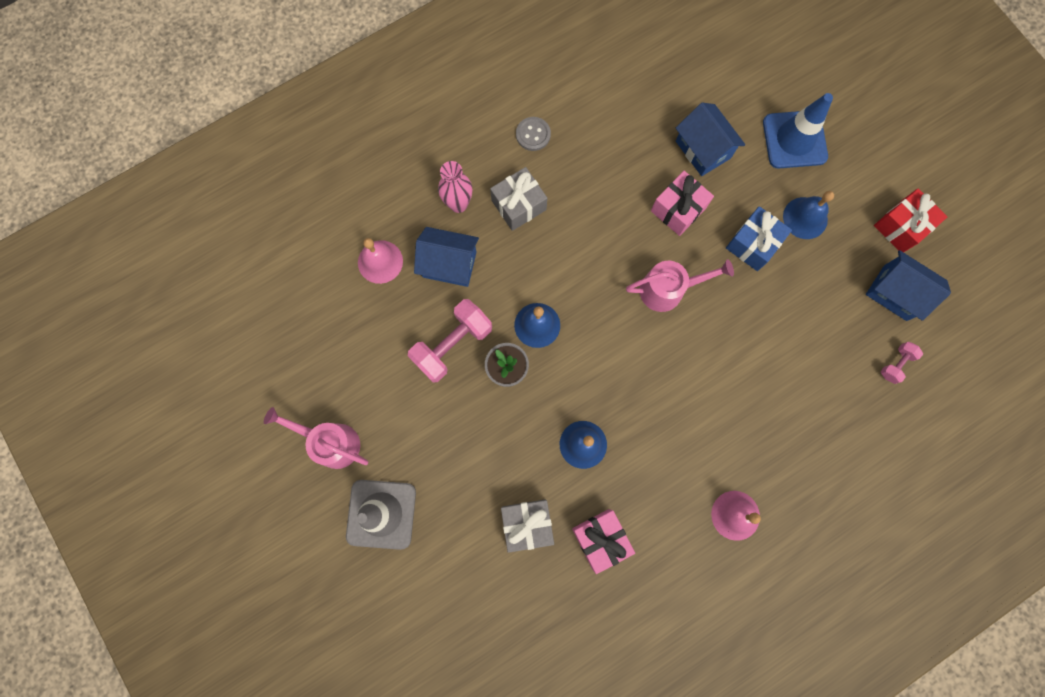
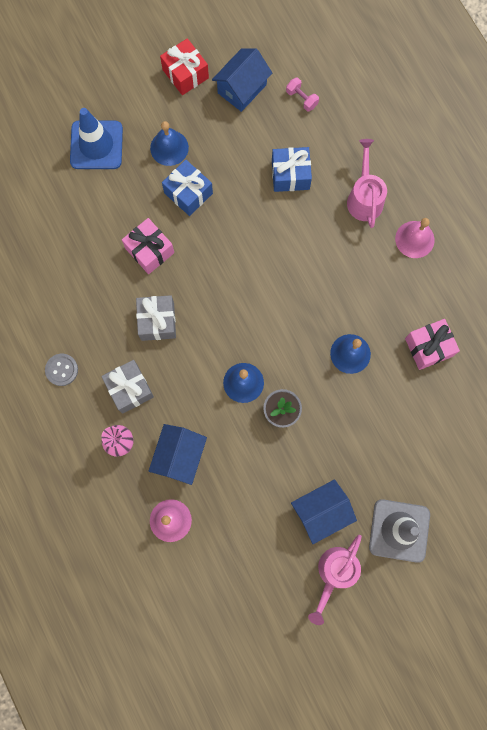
camera: 85 degrees left, 0 degrees up
(452, 345) = (255, 458): pink dumbbell -> none
(527, 524) = (413, 406): grey gift -> grey gift (157, 321)
(668, 289) = (222, 268): pink watering can -> pink watering can (364, 197)
(703, 149) = (96, 222): blue house -> blue house (321, 512)
(794, 358) = (290, 175): none -> blue gift

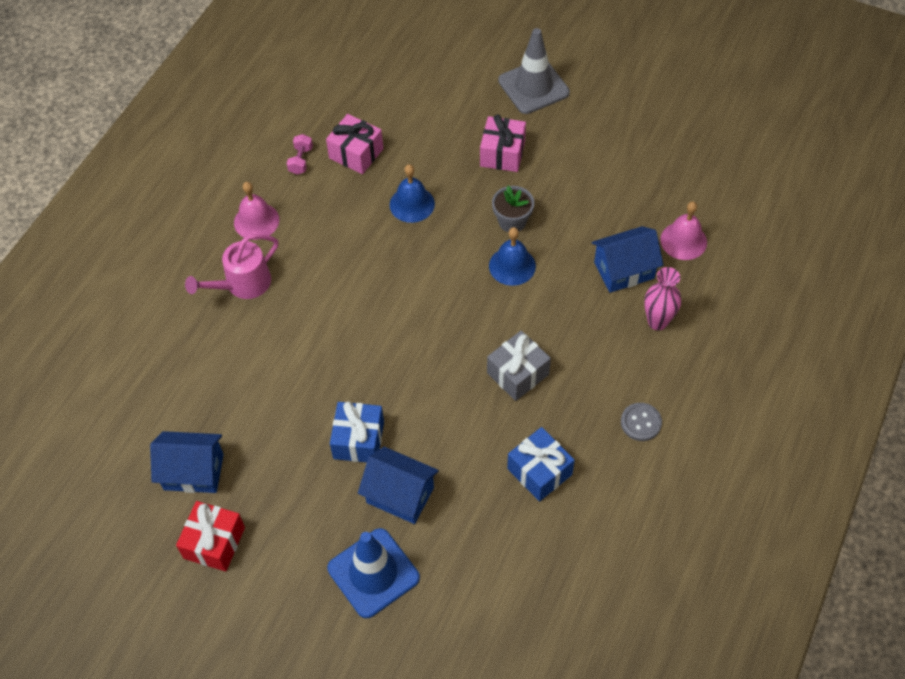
camera: 125 degrees left, 20 degrees down
(130, 389) = (603, 351): grey gift -> none
(150, 250) = (451, 432): pink gift -> pink gift (502, 154)
(169, 147) = (319, 495): blue bell -> none
(290, 175) = (265, 361): blue gift -> blue gift (539, 471)
(301, 99) = (166, 407): pink dumbbell -> pink dumbbell (301, 160)
(321, 512) = (569, 143): blue house -> blue house (400, 495)
(334, 573) = (609, 107): pink watering can -> none

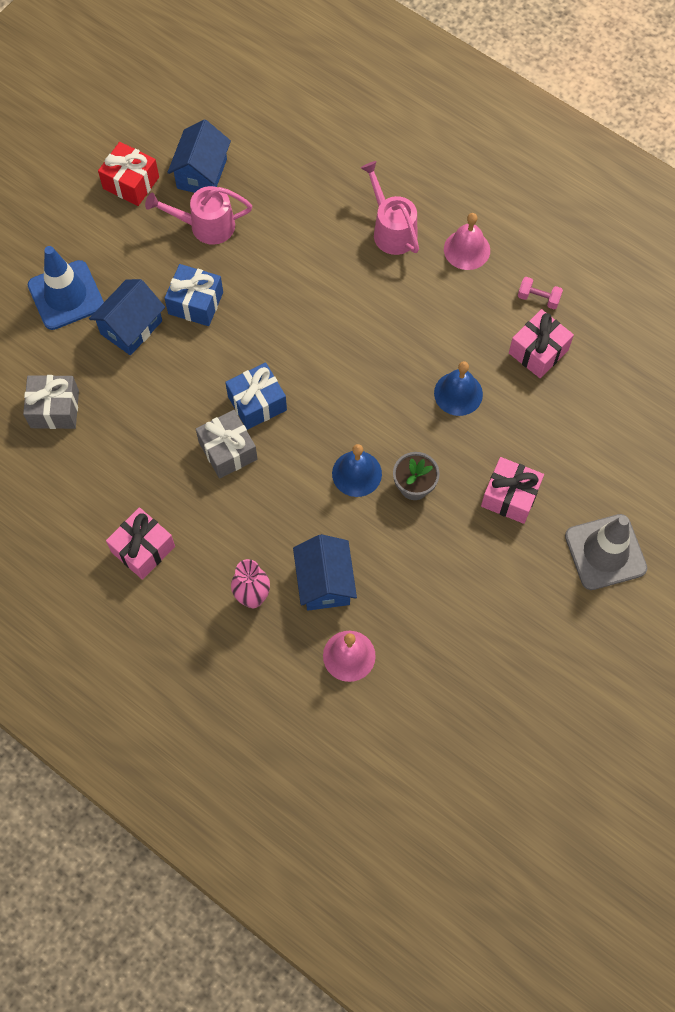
camera: 100 degrees right, 10 degrees up
(261, 453) = (205, 226): none -> pink watering can
(514, 546) = (54, 409): none -> grey gift
(539, 471) = (119, 446): blue gift -> blue gift (257, 403)
(641, 422) = (143, 549): grey button -> pink gift

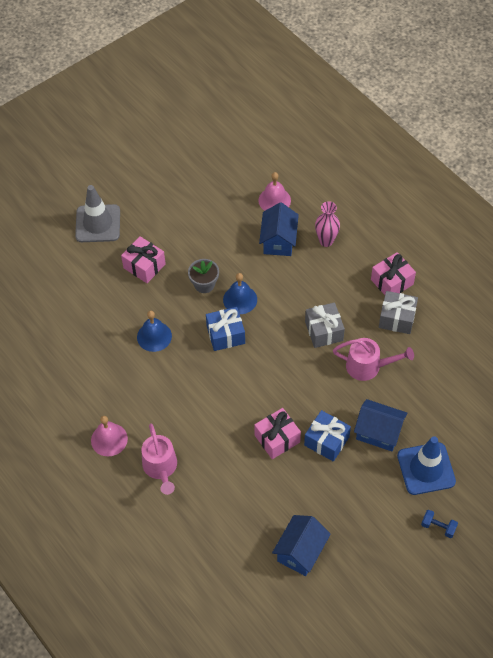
camera: 165 degrees left, 10 degrees down
(44, 232) = (438, 527): none -> blue dumbbell
(54, 409) = (442, 384): grey gift -> grey gift (397, 318)
(131, 183) = (361, 556): red gift -> none
(131, 327) = (378, 432): blue house -> blue house turned 60 degrees clockwise
(205, 226) = (307, 503): pink watering can -> pink watering can (368, 366)
(257, 403) = (296, 358): blue gift -> blue gift (225, 335)
(538, 298) = (71, 391): pink dumbbell -> none
(538, 351) = (87, 353): pink gift -> pink gift (277, 439)

